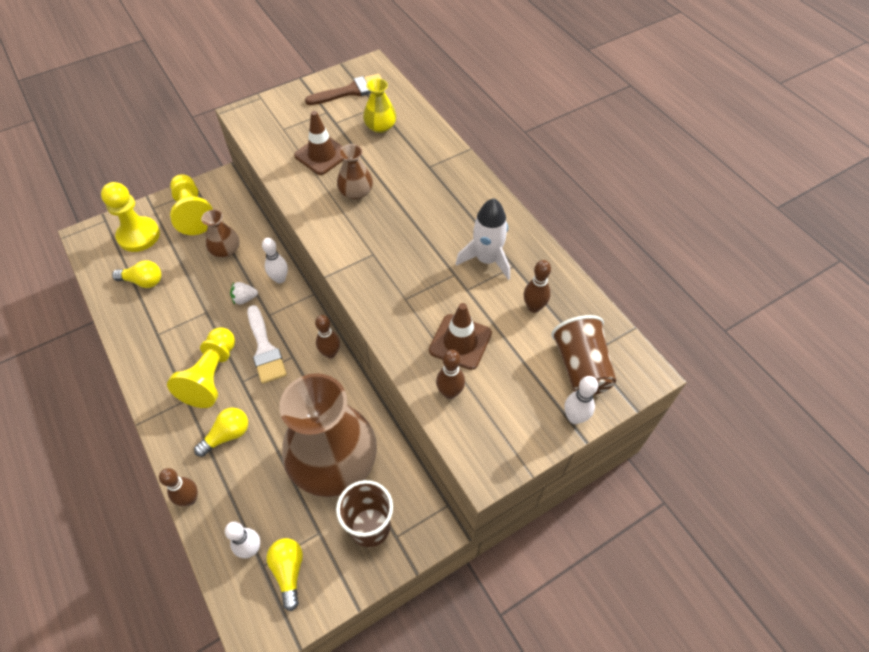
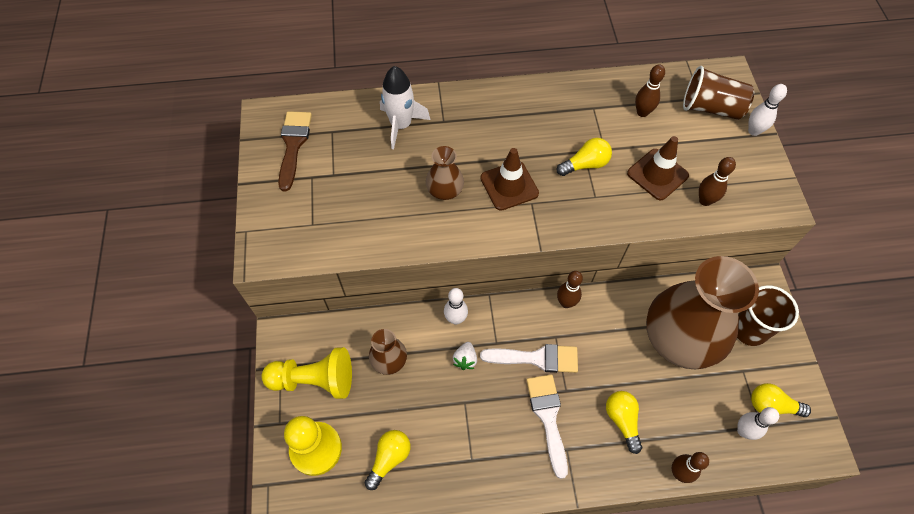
camera: 65 degrees left, 5 degrees up
(211, 376) = (548, 417): yellow pawn -> white brush
(322, 155) = (375, 201): brown traffic cone -> brown traffic cone (509, 186)
(380, 126) = (364, 139): yellow vase -> none
(439, 280) = (585, 164): none -> yellow light bulb
(486, 260) = (578, 123): white rocket -> white rocket (401, 125)

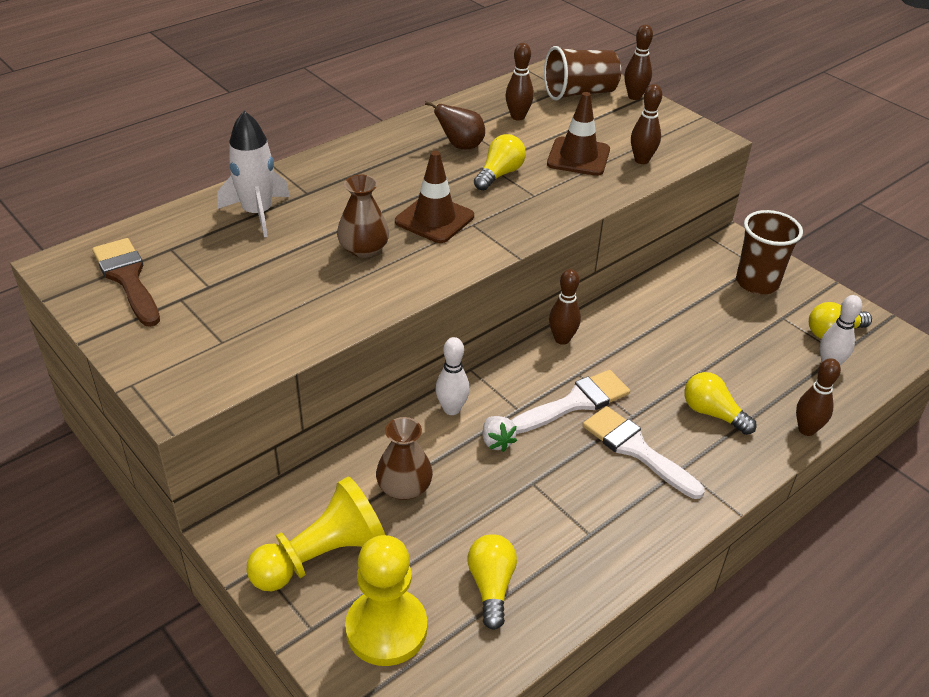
camera: 35 degrees left, 20 degrees down
(577, 124) = (460, 146): none -> brown pear
(681, 337) = (702, 317): brown vase -> none
(754, 131) = (634, 96): white bowling pin -> brown bowling pin

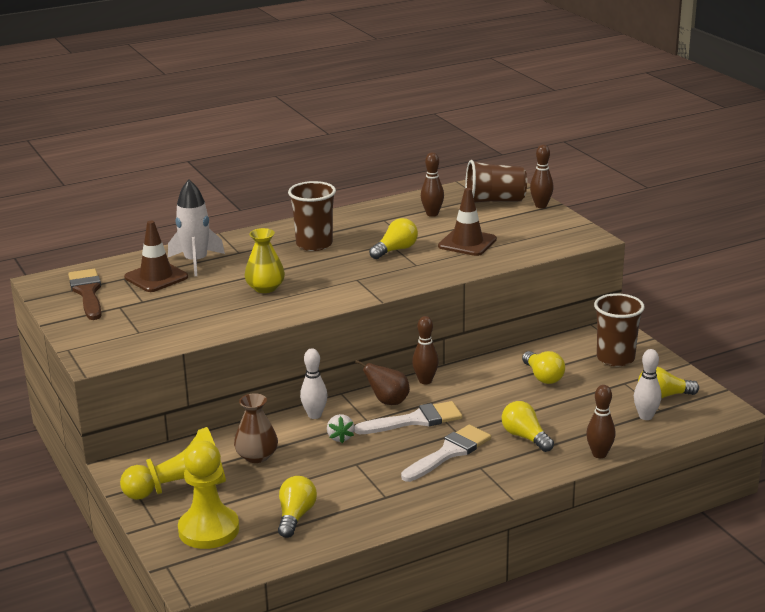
camera: 15 degrees right, 15 degrees down
(363, 249) = (265, 288): brown vase -> yellow vase
(397, 173) = (314, 244): none -> brown cup
(434, 219) = (328, 274): brown traffic cone -> brown traffic cone (156, 277)
(460, 146) = (374, 230): brown pear -> brown pear (388, 402)
(636, 449) = (449, 452): white brush -> white brush turned 75 degrees clockwise
(641, 160) = (519, 248): brown bowling pin -> none
(691, 318) = (543, 377): none -> yellow light bulb

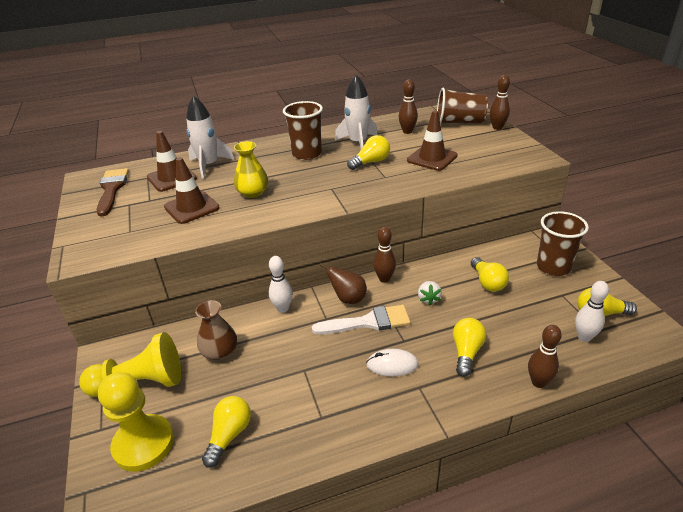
camera: 10 degrees right, 10 degrees up
(199, 306) = (191, 207): none -> brown traffic cone
(340, 437) = (298, 336): white strawberry -> white strawberry (428, 299)
(374, 229) = (358, 143): none -> white rocket
(449, 452) = (392, 365): white brush -> white mouse
(525, 437) = (466, 352): yellow light bulb -> yellow light bulb turned 45 degrees clockwise

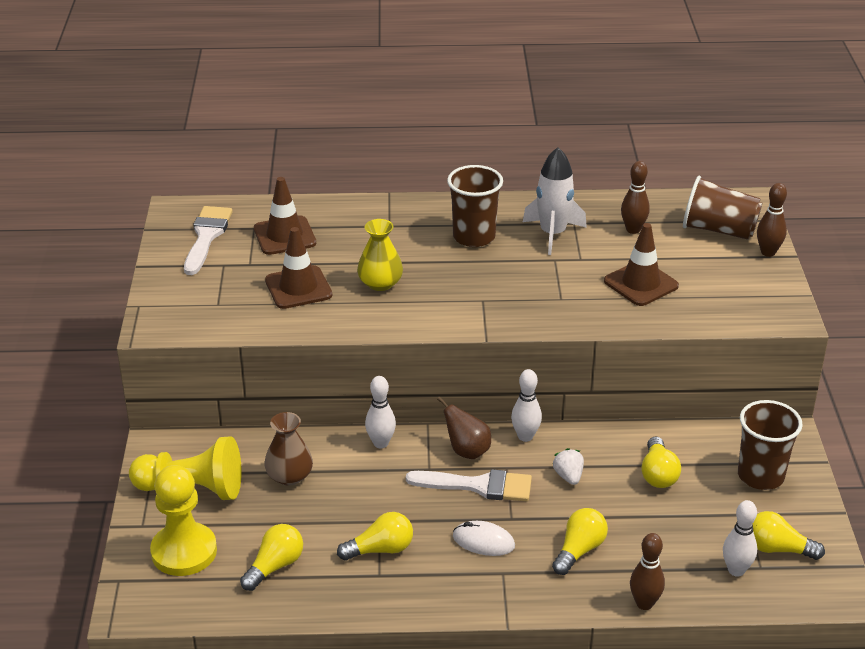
camera: 15 degrees right, 0 degrees up
(112, 189) = (206, 237): brown brush -> white brush
(209, 165) = (337, 226): white rocket -> none
(371, 162) = (554, 271): yellow light bulb -> yellow light bulb (380, 549)
(384, 279) = (525, 436): brown bowling pin -> white bowling pin
(428, 299) = (568, 476): white strawberry -> white strawberry turned 150 degrees clockwise

